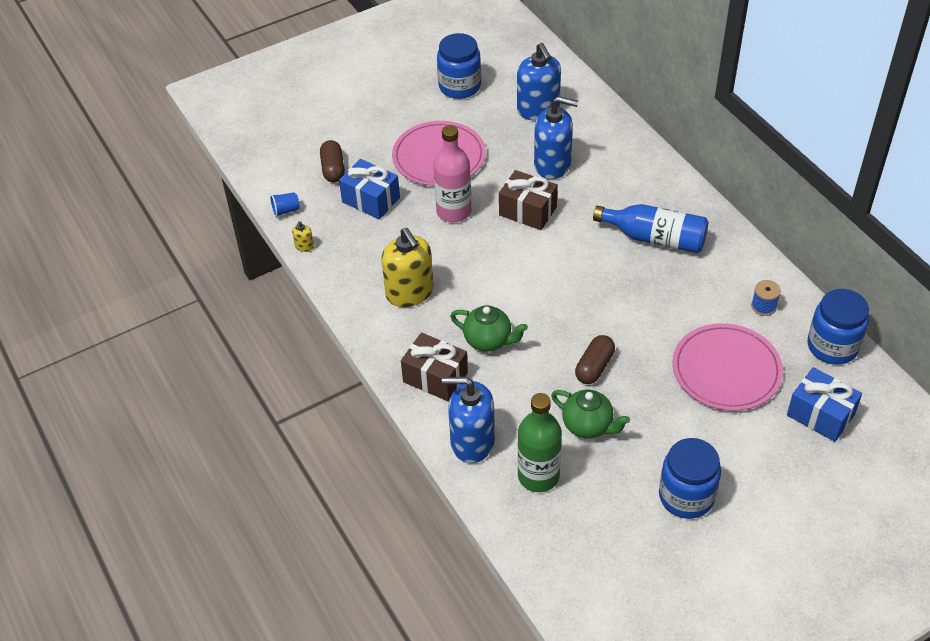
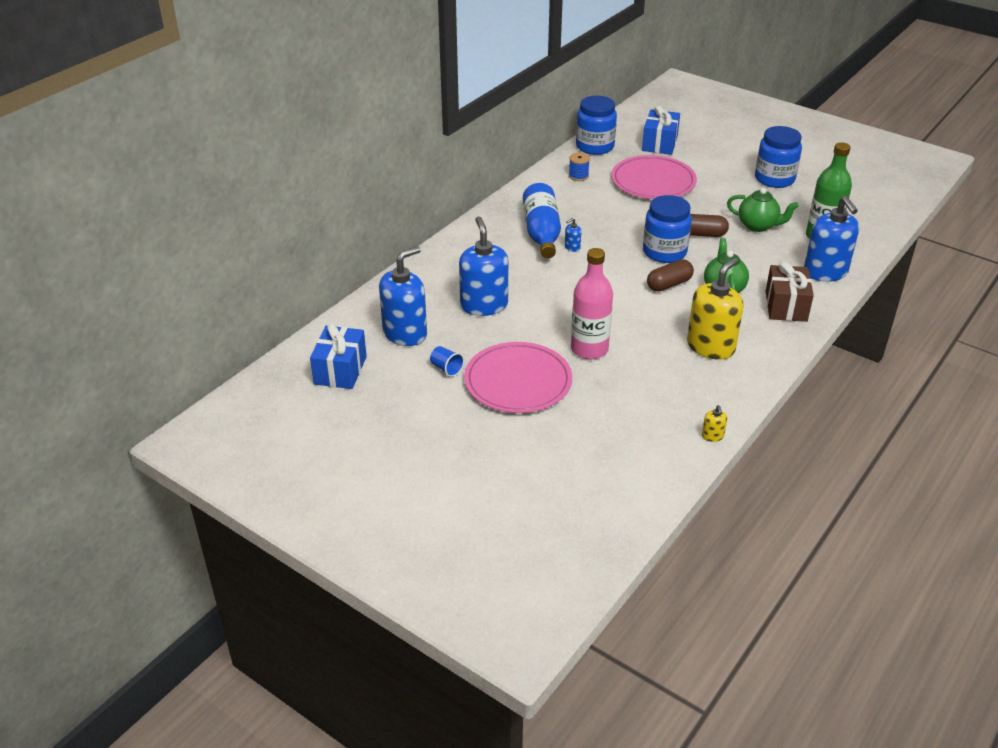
camera: 115 degrees left, 10 degrees down
(285, 210) = (675, 470): blue cup -> blue cup (446, 369)
(304, 246) = (712, 436): yellow soap dispenser -> yellow soap dispenser turned 90 degrees clockwise
(333, 169) = (587, 455): brown capsule -> brown capsule (669, 284)
(371, 200) = (613, 410): blue gift -> blue gift (340, 370)
(459, 86) = (393, 399): blue jar -> blue jar (664, 252)
(527, 211) = (557, 305): brown gift -> none
(588, 426) = (758, 226): green teapot -> green teapot turned 105 degrees clockwise
(618, 252) = (572, 247): none -> blue soap dispenser

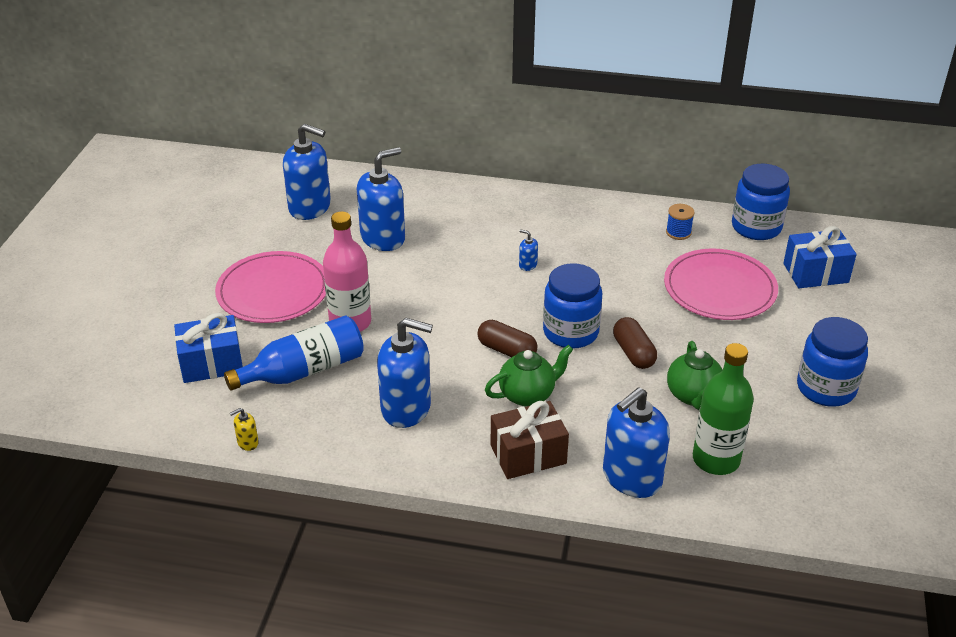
camera: 65 degrees right, 0 degrees up
(340, 370) = (237, 191): blue gift -> blue gift (211, 363)
(446, 369) = (270, 245): blue cup -> none
(542, 233) = (539, 238): blue bottle -> blue bottle (304, 370)
(710, 346) = (406, 408): yellow soap dispenser -> blue soap dispenser

